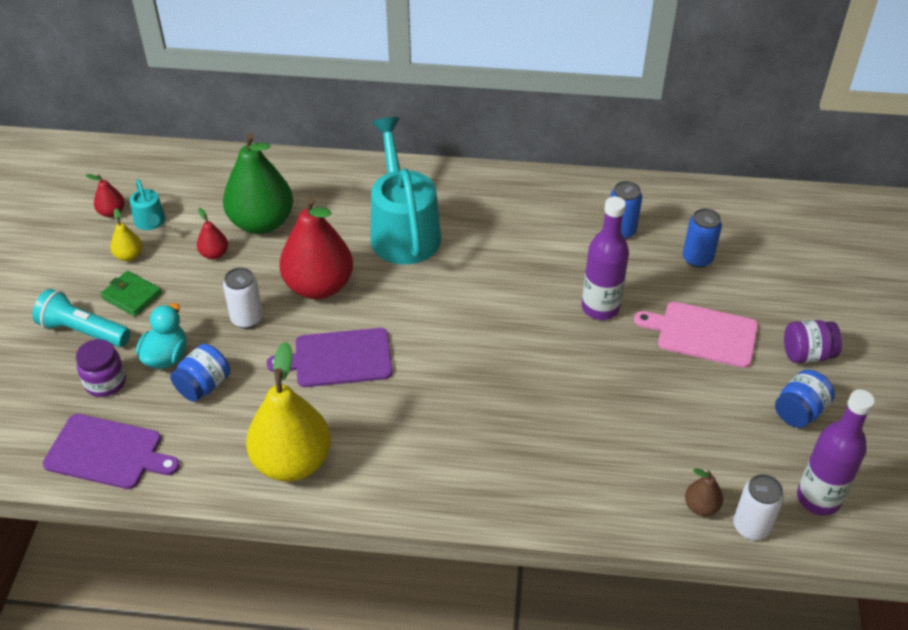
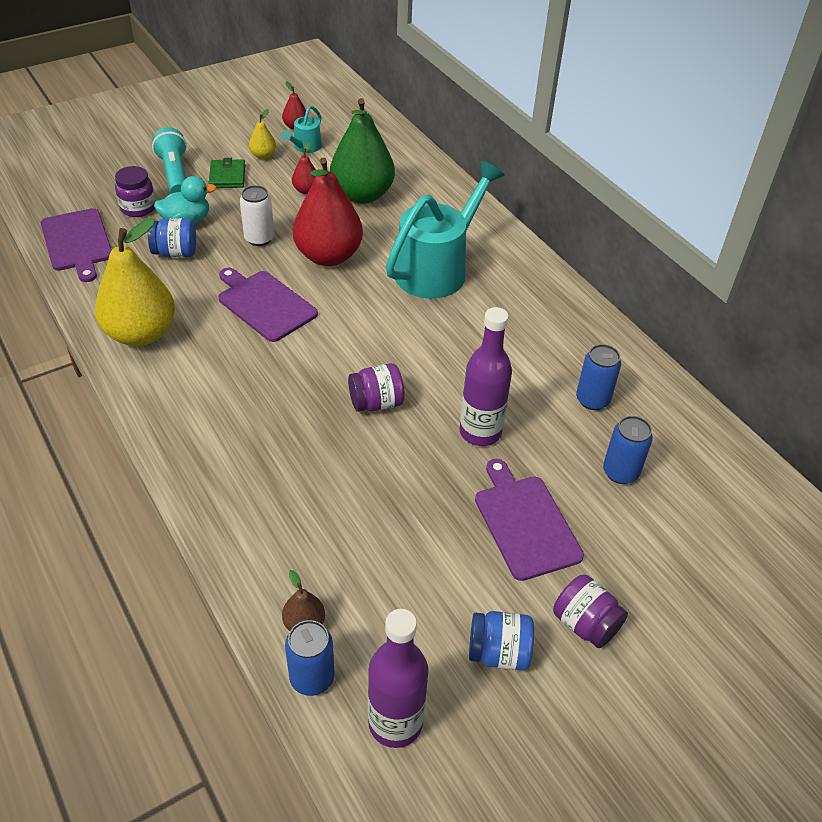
camera: 50 degrees right, 0 degrees up
(519, 349) = (376, 403): none -> purple jar
(703, 334) = (525, 523): pink cutting board -> purple cutting board
(751, 526) = (312, 678): white can -> blue can

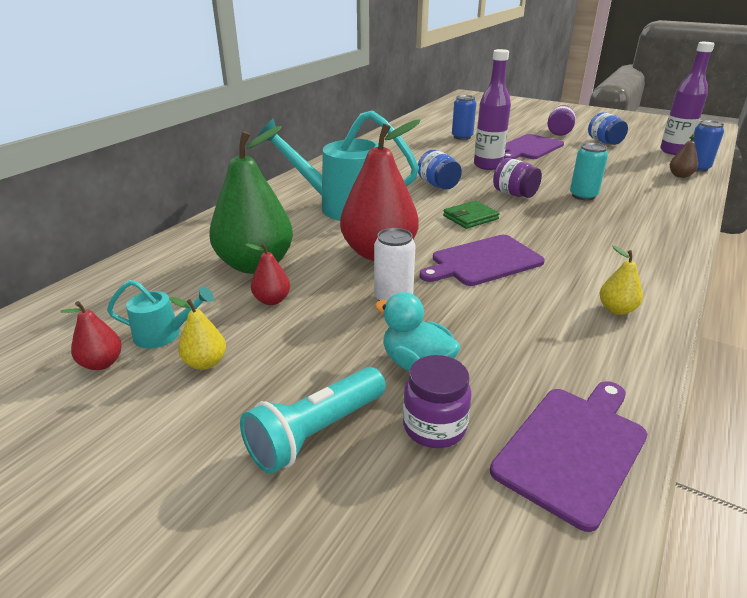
camera: 115 degrees left, 15 degrees down
(141, 334) = (616, 309): yellow pear -> yellow pear, size x0.44
(175, 252) = (482, 344): blue jar -> blue jar (438, 185)
(227, 176) = (284, 373): green wallet -> green wallet (470, 217)
(265, 304) = (483, 261): purple cutting board -> purple cutting board turned 45 degrees clockwise
(327, 460) = (583, 196): none -> turquoise can
(592, 400) = (418, 147): blue can -> none

